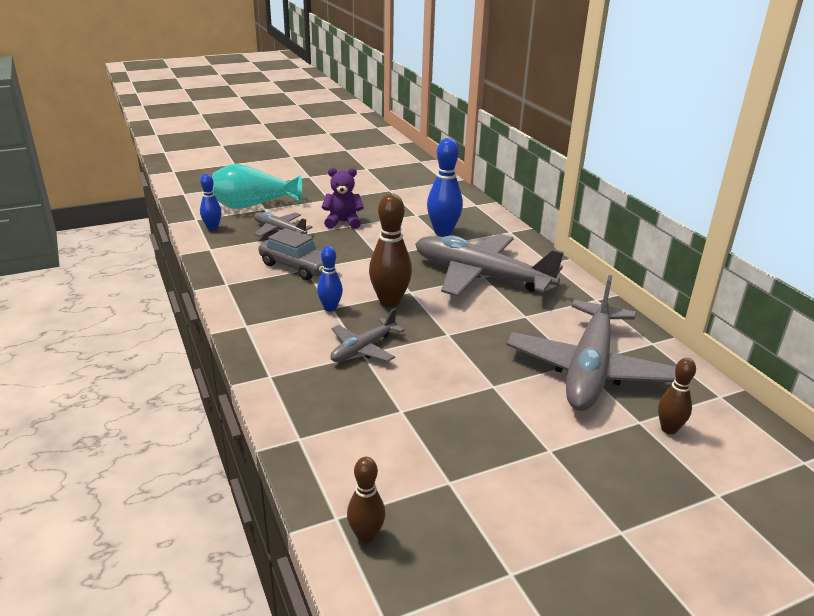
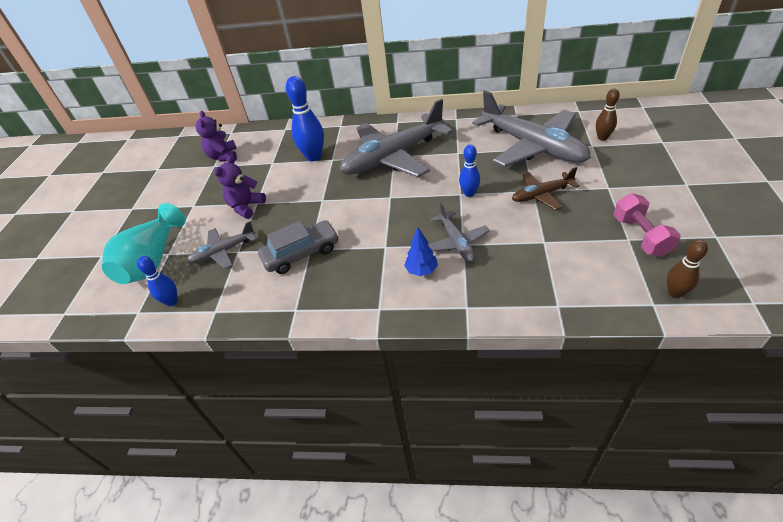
camera: 55 degrees left, 15 degrees up
(308, 337) = (421, 270): none -> blue tree
(330, 308) = (385, 247): blue bowling pin -> blue bowling pin (469, 193)
(390, 301) = (397, 211): brown bowling pin -> none
(406, 190) = (223, 156): none -> purple teddy bear
(462, 492) = (640, 236): none -> pink dumbbell
(490, 394) = (542, 194): none -> brown plane

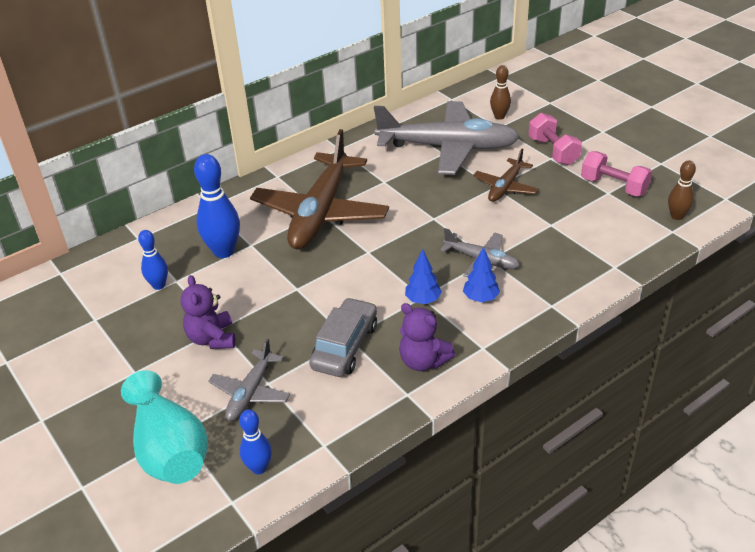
camera: 45 degrees left, 5 degrees down
(223, 156) = (93, 303): purple teddy bear -> purple teddy bear (423, 361)
(382, 249) = (423, 300): none -> blue tree
(394, 157) = (321, 212): grey plane -> brown plane
(469, 193) = (441, 214): blue bowling pin -> blue bowling pin (159, 285)
(617, 183) = (553, 151): none -> pink dumbbell

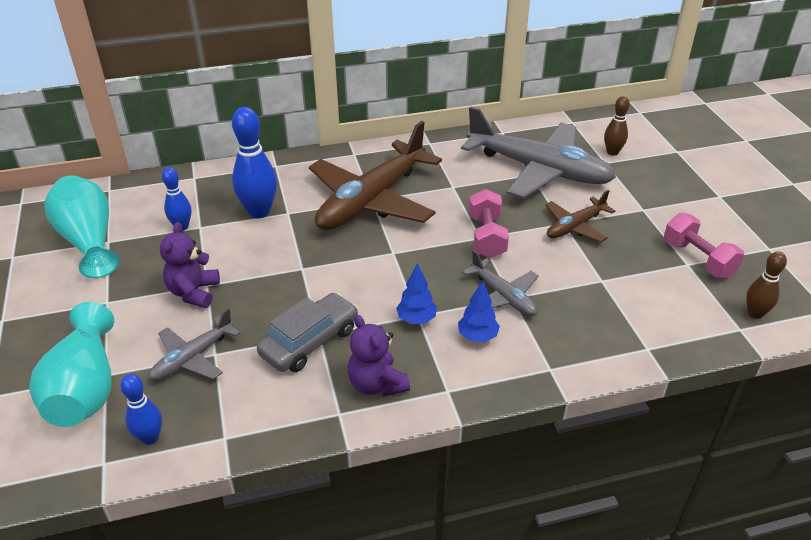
camera: 20 degrees right, 0 degrees up
(75, 324) = (89, 240): none -> turquoise vase
(553, 151) = (650, 203): pink dumbbell -> pink dumbbell (486, 237)

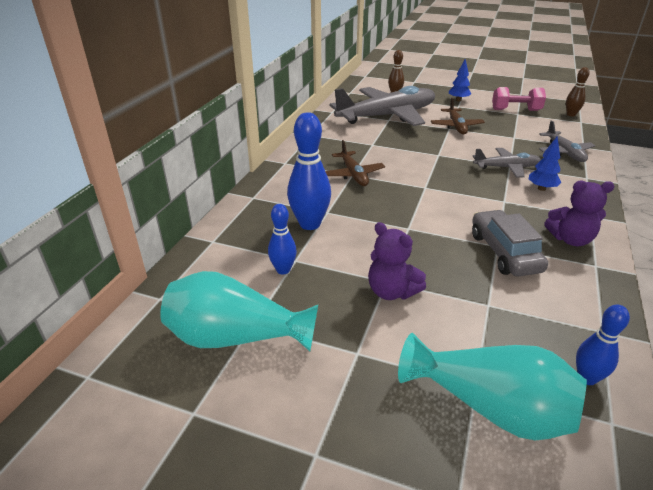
camera: 55 degrees left, 5 degrees down
(193, 357) = (486, 318): grey plane -> grey plane (564, 152)
(372, 200) = (353, 174): brown plane -> brown plane, size x0.49
(416, 319) = (508, 202): blue tree -> blue tree (458, 100)
(486, 237) = (440, 152): pink dumbbell -> none

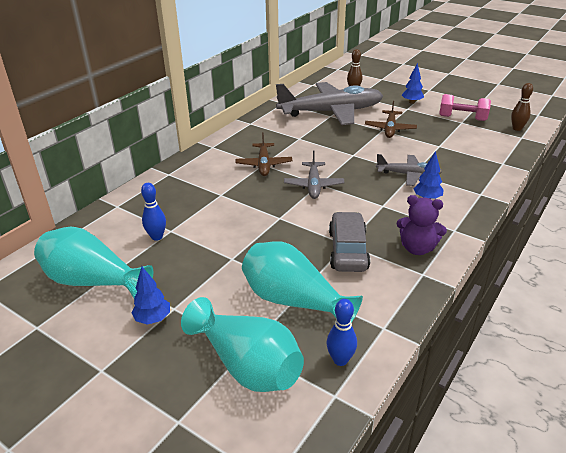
camera: 15 degrees right, 0 degrees up
(310, 224) = (200, 203): blue bowling pin -> none
(340, 371) = (153, 319): none -> blue tree
(391, 291) = (230, 267): purple teddy bear -> none
(488, 318) = (294, 301): none -> turquoise vase
(564, 152) = (478, 166): grey plane -> grey plane (313, 185)

